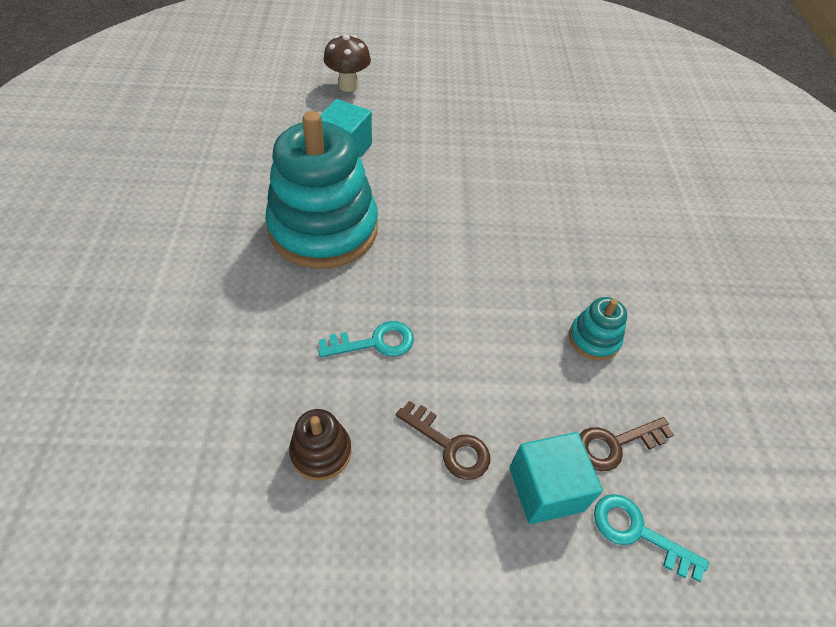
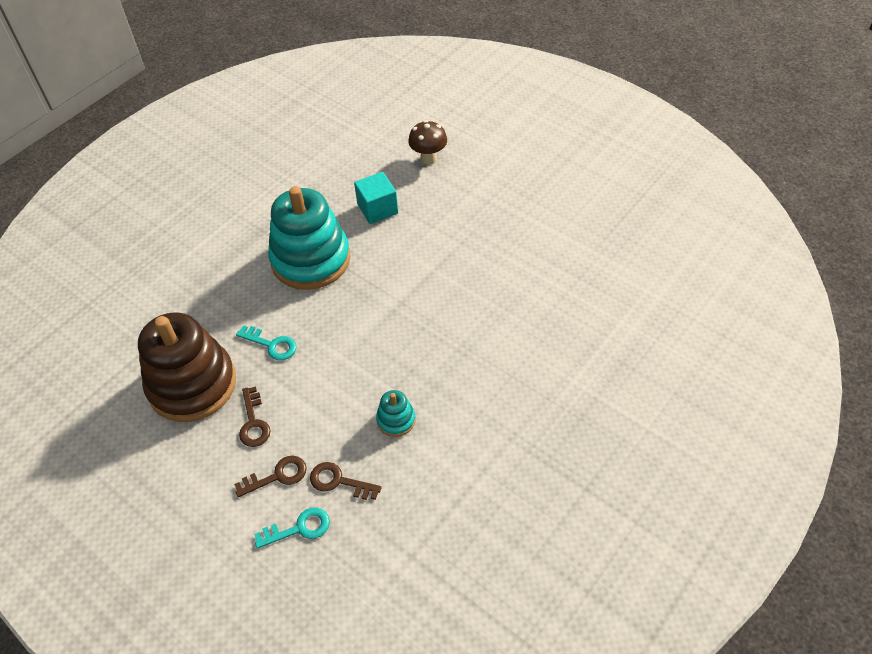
camera: 45 degrees right, 0 degrees up
(321, 452) = (192, 384): brown stacking toy -> brown stacking toy, size x2.35
(546, 489) = (277, 476): turquoise cube -> brown key
(637, 532) = (299, 528): turquoise key -> turquoise key turned 90 degrees clockwise

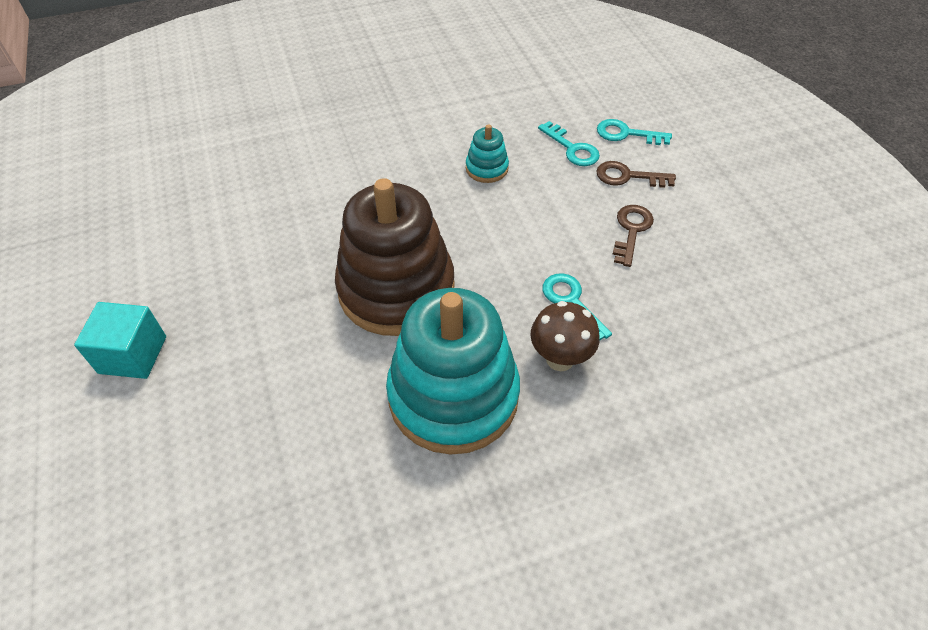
camera: 150 degrees left, 0 degrees up
(192, 384) = (689, 303): brown stacking toy -> brown stacking toy (396, 289)
(339, 481) = (572, 148): brown key -> turquoise key
(377, 209) = (301, 428): turquoise cube -> turquoise cube (133, 355)
(428, 158) = (143, 482): brown mushroom -> brown mushroom (560, 359)

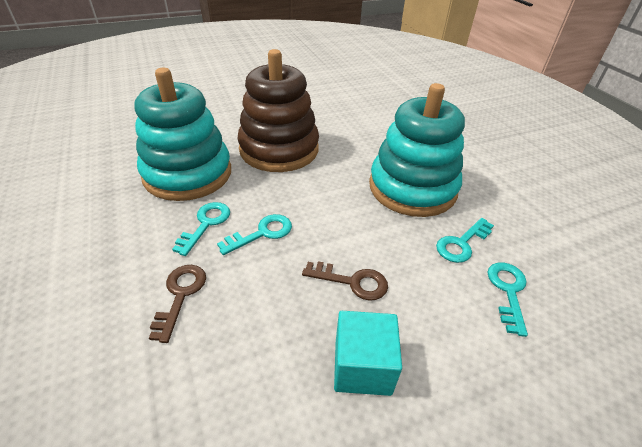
camera: 85 degrees right, 10 degrees down
(133, 355) = (240, 79): turquoise cube -> turquoise cube (362, 366)
(487, 168) = (412, 188): turquoise stacking toy -> turquoise stacking toy, size x2.35
(560, 359) = (206, 224): brown mushroom -> turquoise key
(628, 176) = (434, 286): brown key -> brown key (180, 295)

